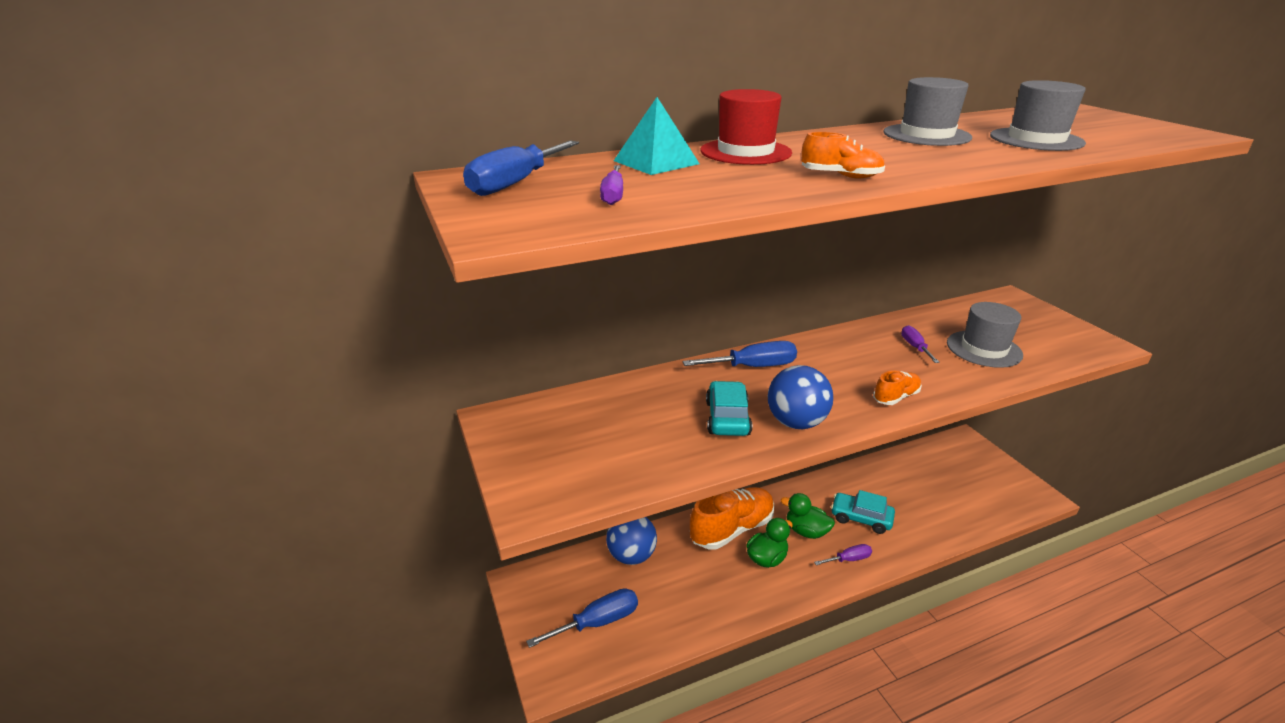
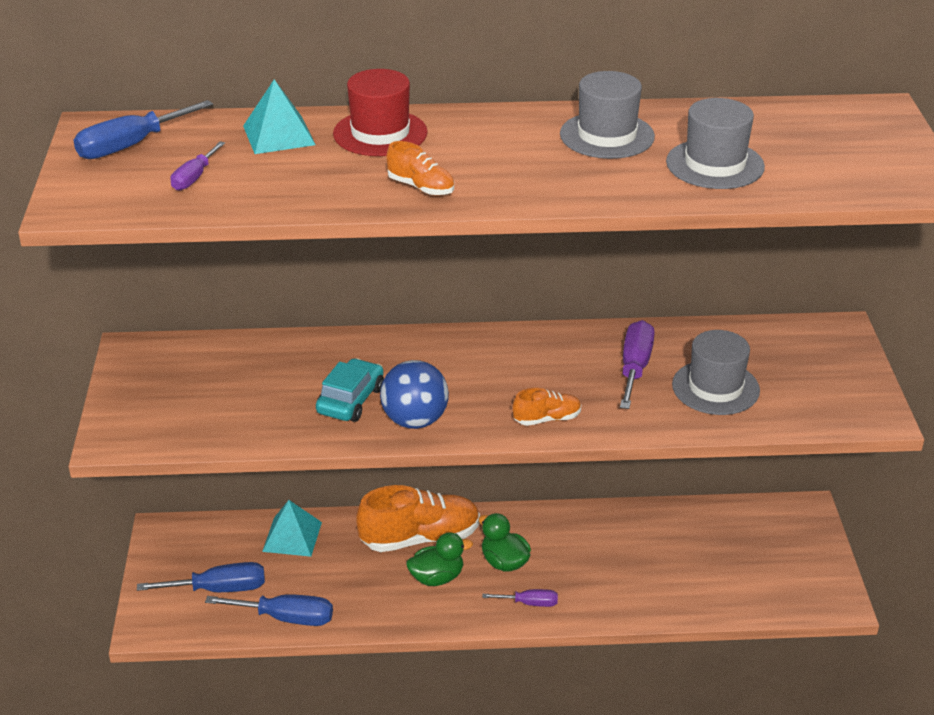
camera: 20 degrees right, 5 degrees up
(631, 556) = (292, 536): blue ball -> turquoise pyramid
(753, 367) = (427, 351): blue screwdriver -> blue screwdriver (286, 618)
(861, 518) = (581, 565): turquoise car -> none
(915, 347) = (635, 368): purple screwdriver -> purple screwdriver, size x1.69

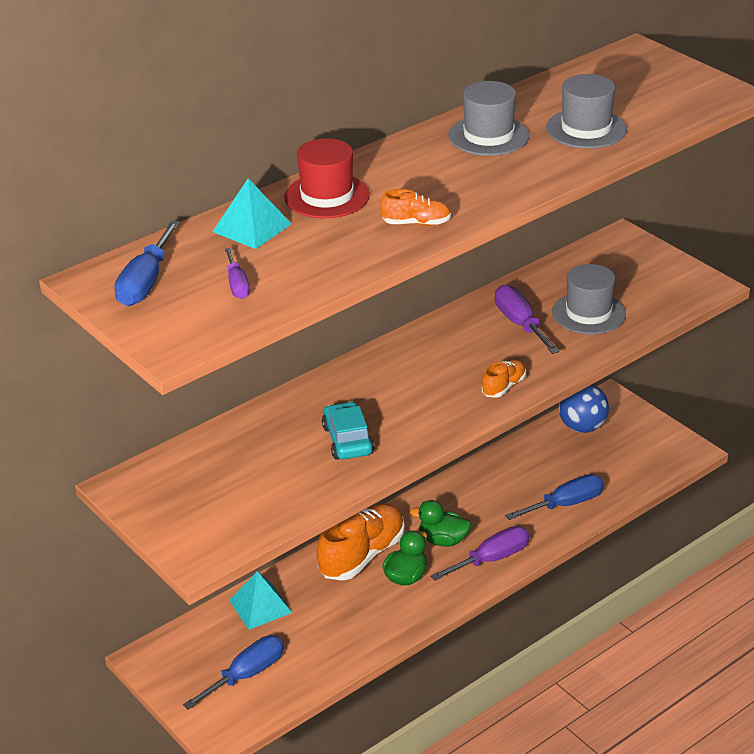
camera: 35 degrees left, 0 degrees up
(286, 618) = (324, 666): blue screwdriver -> blue screwdriver (566, 504)
(415, 420) = (413, 432): blue ball -> blue ball (582, 427)
(529, 603) = (491, 559): purple screwdriver -> purple screwdriver, size x1.69

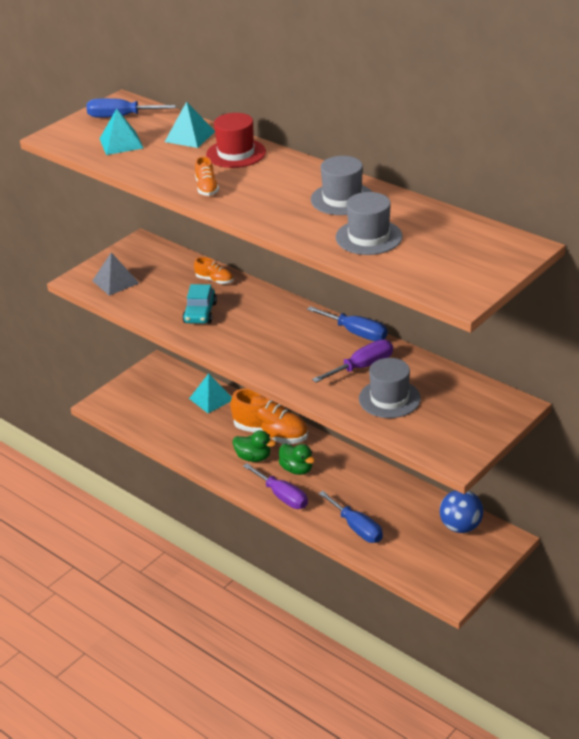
camera: 80 degrees right, 0 degrees up
(224, 517) = (115, 282): none -> grey pyramid
(237, 285) = (121, 143): purple screwdriver -> turquoise pyramid
(246, 675) = (148, 405): blue screwdriver -> blue screwdriver (356, 333)
(348, 440) = (200, 313): turquoise car -> turquoise car turned 120 degrees clockwise
(443, 540) = (297, 469): green duck -> green duck turned 135 degrees clockwise
(503, 386) = (277, 369): orange shoe -> orange shoe (214, 280)

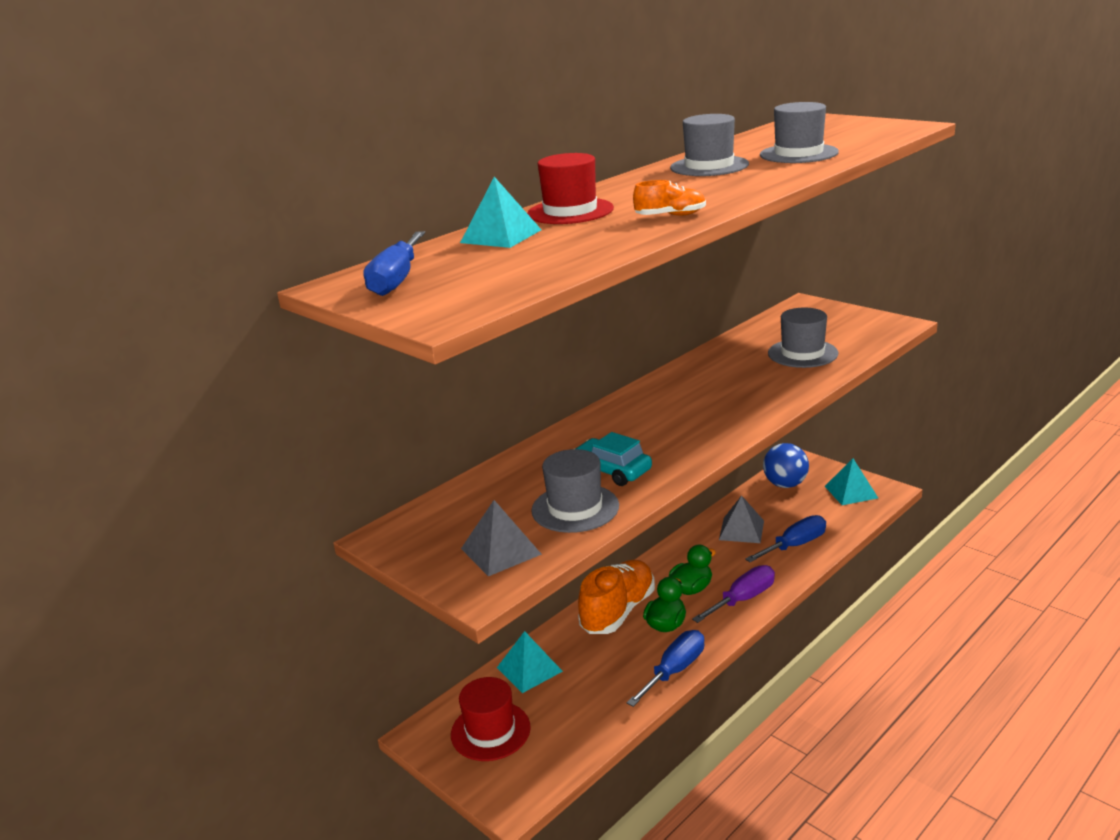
camera: 85 degrees left, 10 degrees down
(121, 143) = (499, 271): turquoise pyramid -> turquoise pyramid (851, 492)
(156, 302) = (575, 508): none -> grey hat
(156, 390) = (490, 731): none -> red hat
(200, 313) = (612, 471): turquoise car -> turquoise car turned 150 degrees counterclockwise
(214, 280) = (527, 465): orange shoe -> none
(356, 333) = (674, 372): blue screwdriver -> blue screwdriver (675, 670)
(362, 367) = (743, 367): purple screwdriver -> none
(380, 497) = (741, 530): none -> grey pyramid

